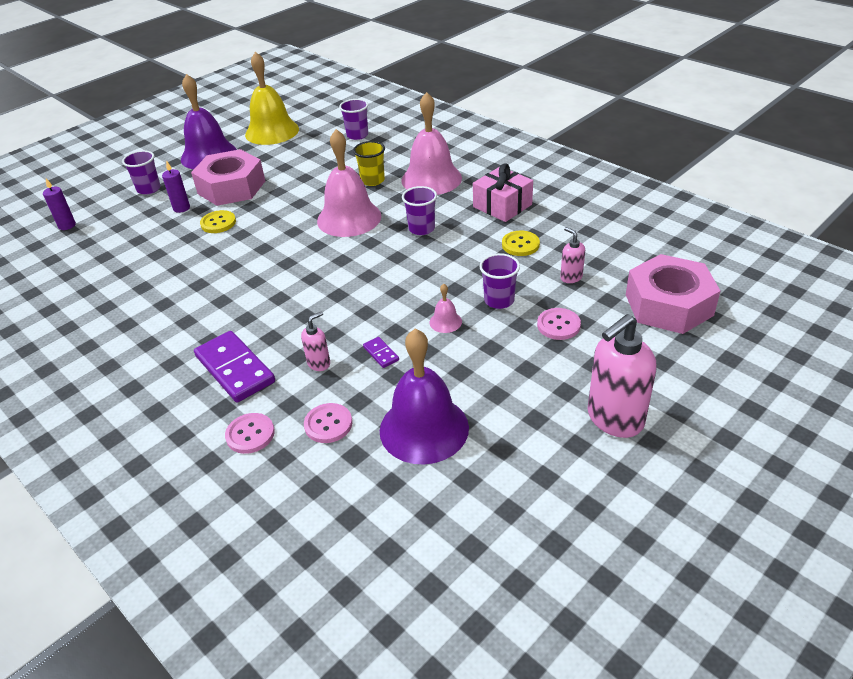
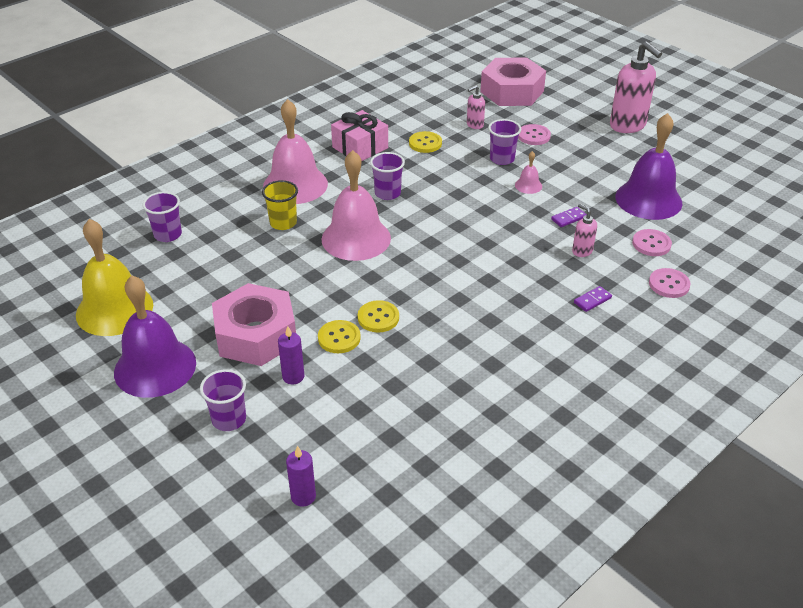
camera: 90 degrees left, 0 degrees up
(234, 369) = (592, 300): purple domino -> purple domino, size x0.44
(238, 239) = (378, 318): none -> yellow button

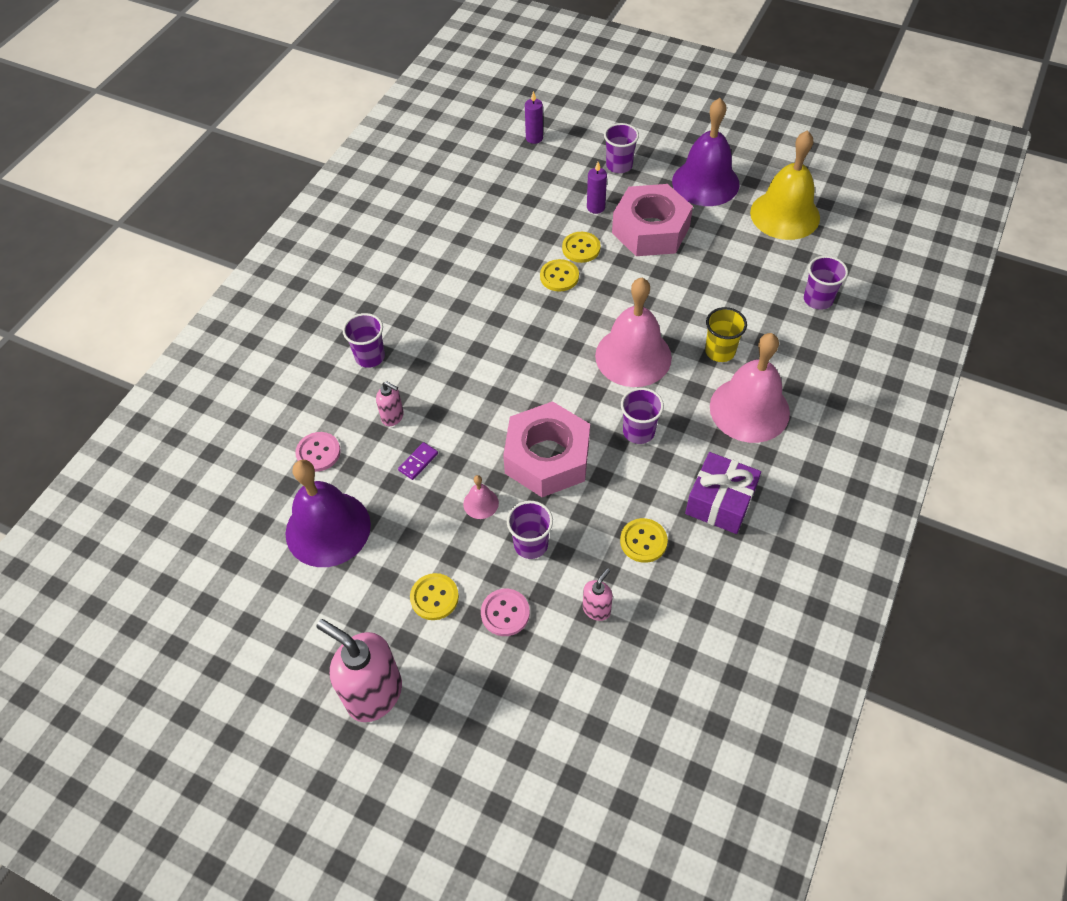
camera: 160 degrees right, 15 degrees up
(360, 147) = (720, 502): pink gift -> purple gift
(512, 91) = (576, 727): pink nut -> pink nut (547, 457)
(578, 152) = (434, 597): none -> yellow button
(592, 300) = (370, 357): purple domino -> purple cup
(669, 284) = (296, 401): pink button -> none

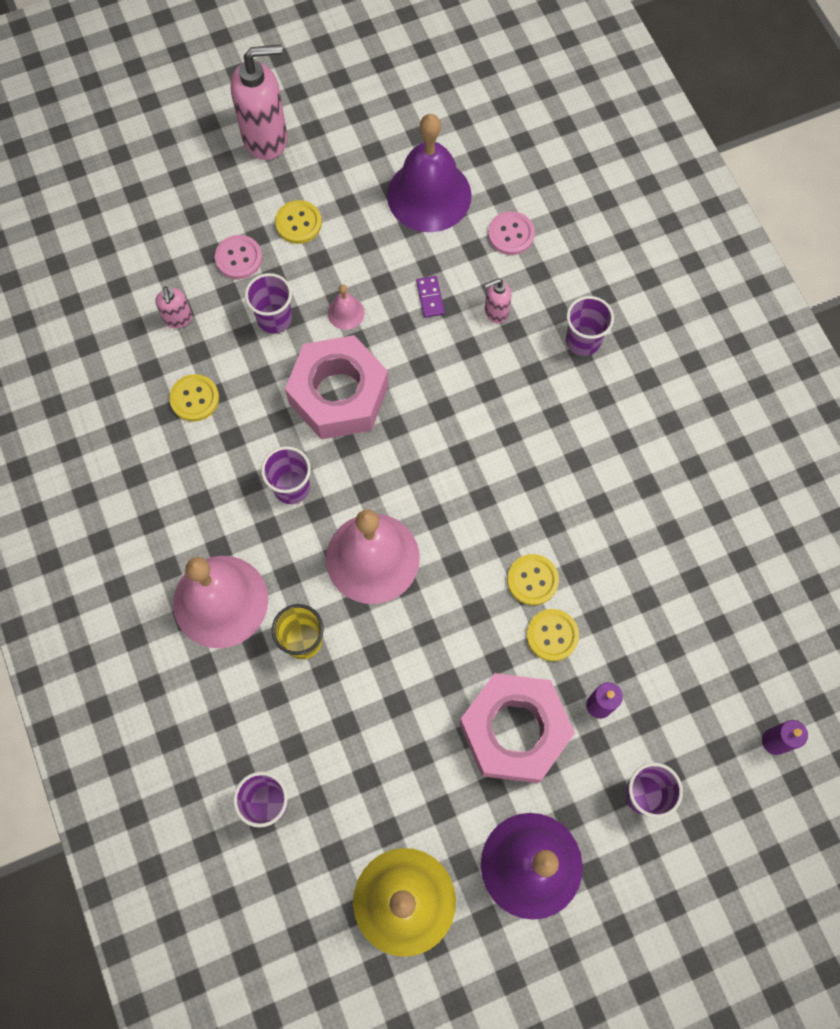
camera: 130 degrees right, 15 degrees up
(720, 502) = (166, 487): purple gift -> none

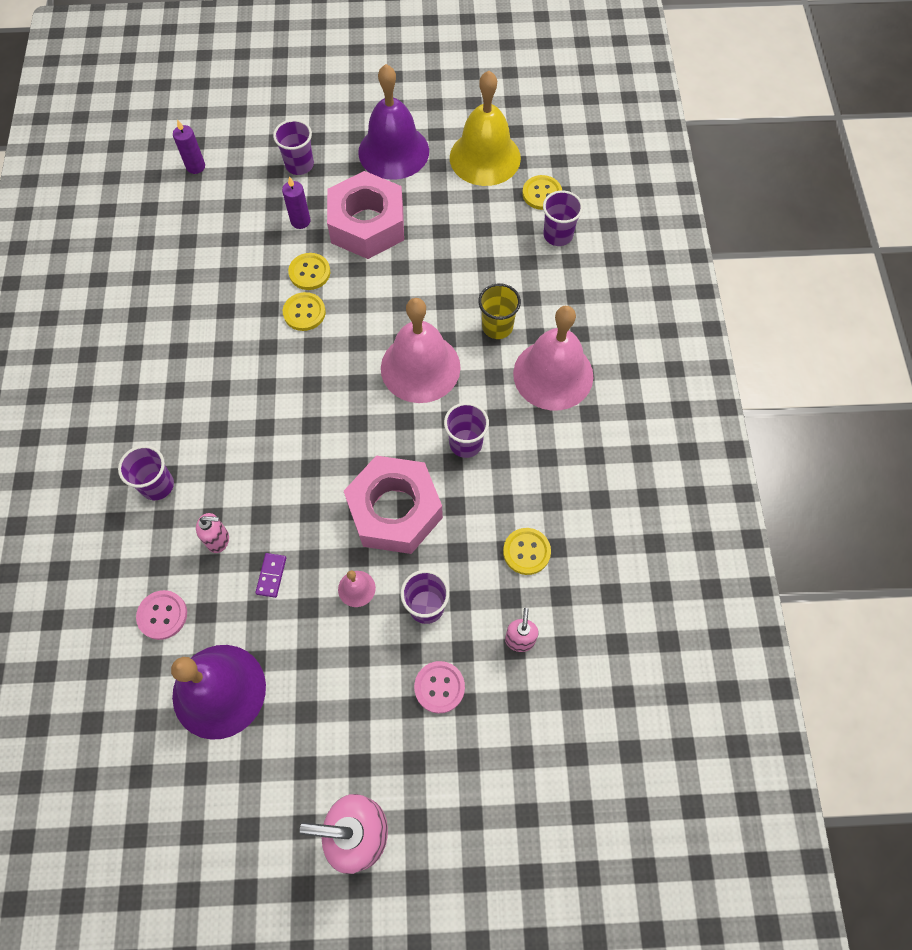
camera: 160 degrees left, 5 degrees down
(298, 223) = (364, 707): yellow button -> yellow button (542, 194)

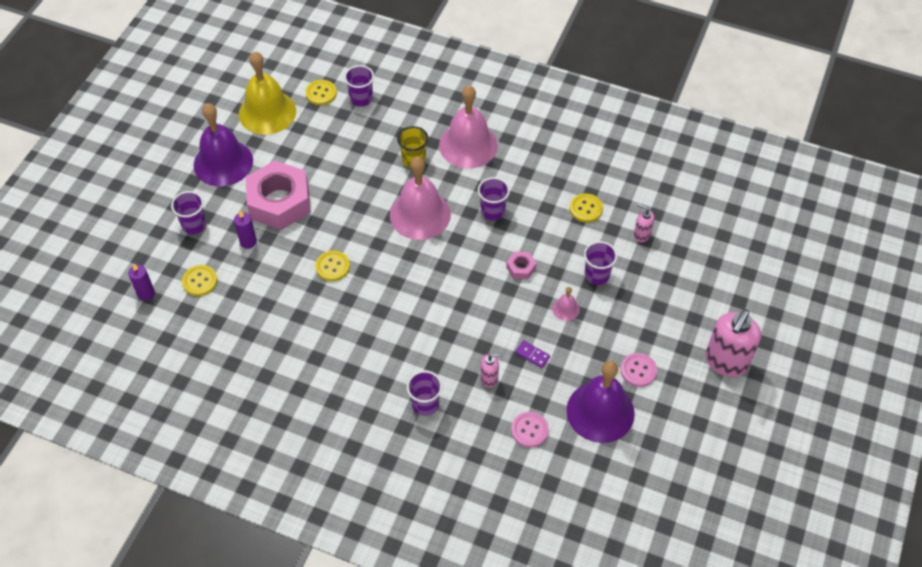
camera: 65 degrees left, 10 degrees down
(218, 540) = (489, 378): pink soap dispenser -> pink soap dispenser turned 60 degrees clockwise
(309, 272) = (299, 252): yellow button -> yellow button (200, 281)
(394, 510) = (521, 268): pink nut -> pink nut, size x0.42
(439, 687) = (653, 288): pink button -> pink button (638, 370)

